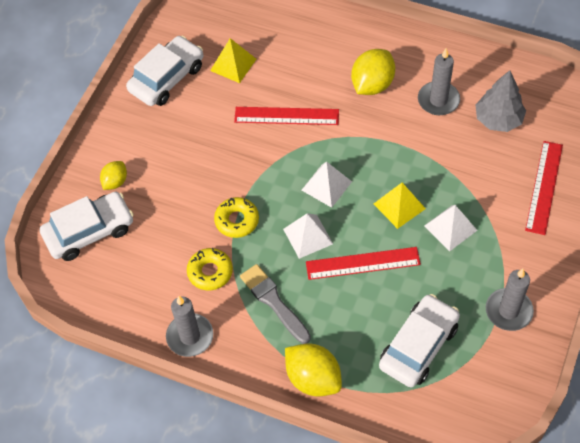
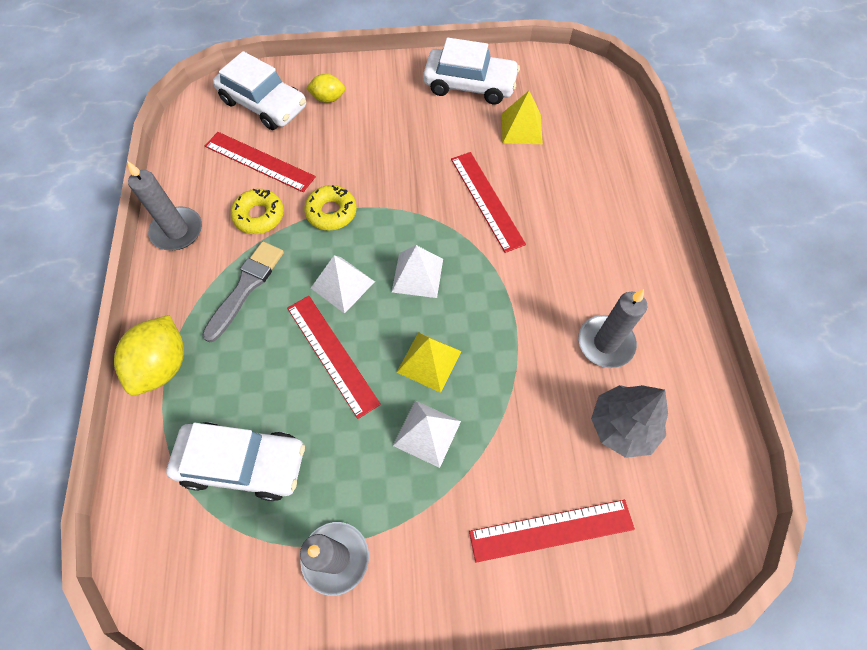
camera: 60 degrees right, 5 degrees up
(152, 254) = (259, 161): none -> red ruler
(372, 84) = (581, 263): yellow lemon -> none

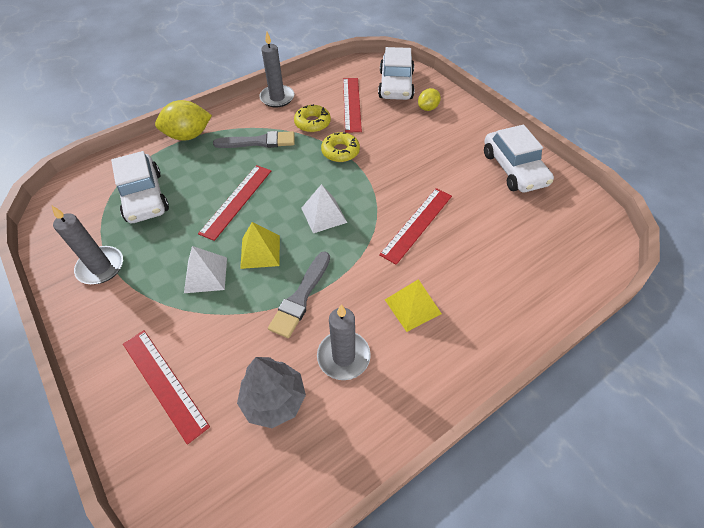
camera: 60 degrees right, 10 degrees down
(328, 98) = (428, 108): yellow lemon -> yellow lemon turned 75 degrees clockwise
(342, 284) = (290, 182): white pyramid -> none
(515, 348) = (301, 297): none -> grey brush
(521, 128) = (503, 216): yellow pyramid -> yellow pyramid (413, 306)

